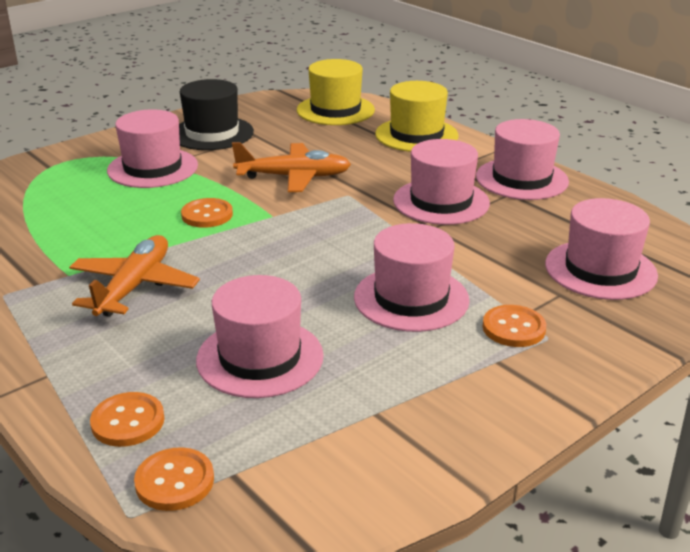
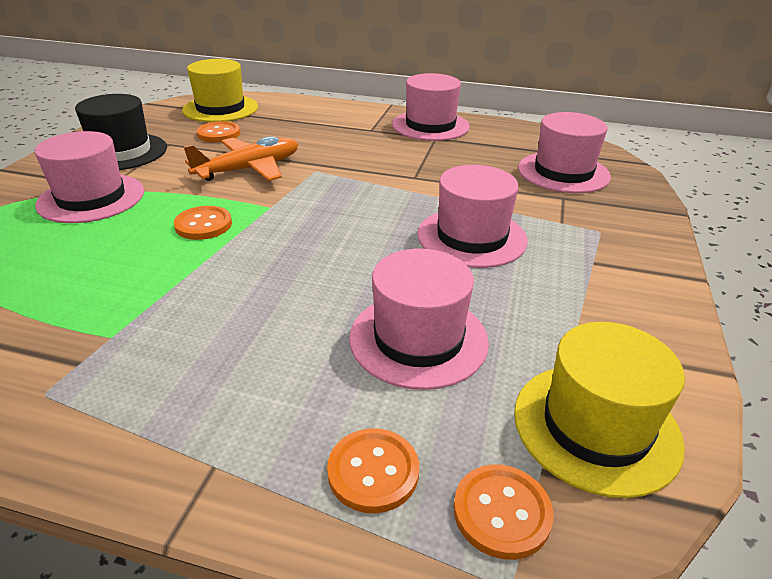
camera: 35 degrees left, 5 degrees up
(134, 286) = (206, 320): orange plane -> none
(416, 135) = (313, 113): yellow hat -> yellow hat (596, 426)
(441, 202) = (395, 156): pink hat -> none
(513, 328) = (570, 233): orange button -> orange button (219, 134)

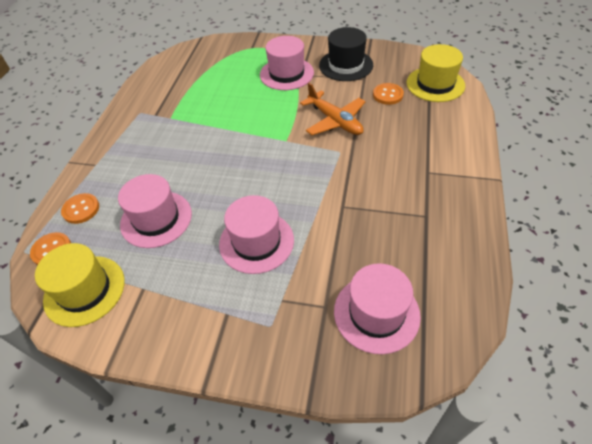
camera: 90 degrees right, 15 degrees up
(203, 225) = (262, 120): orange button -> none
(430, 125) = (454, 211): pink hat -> none

